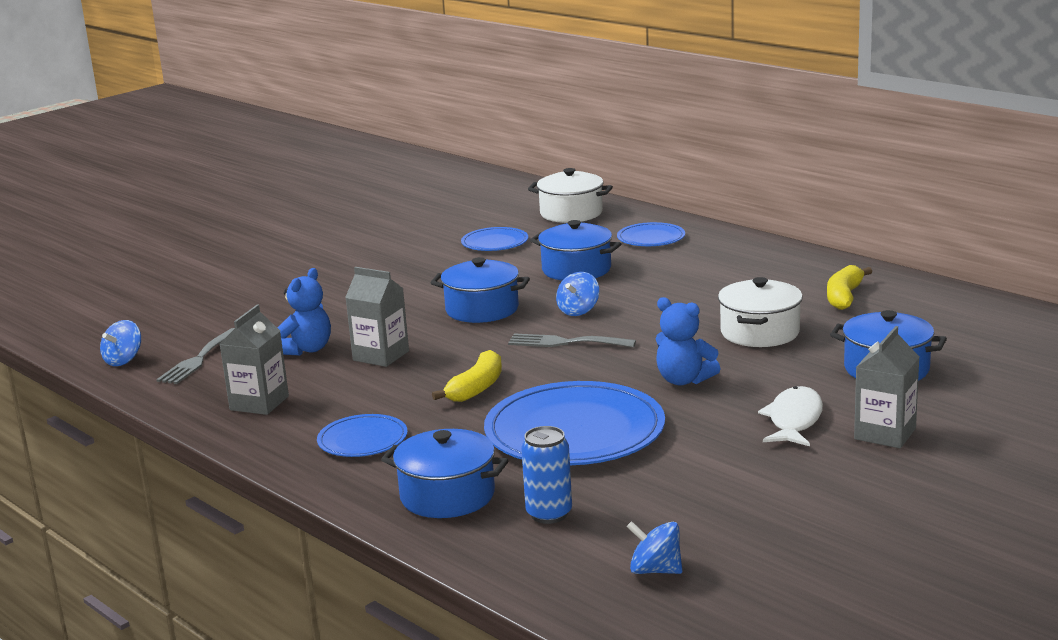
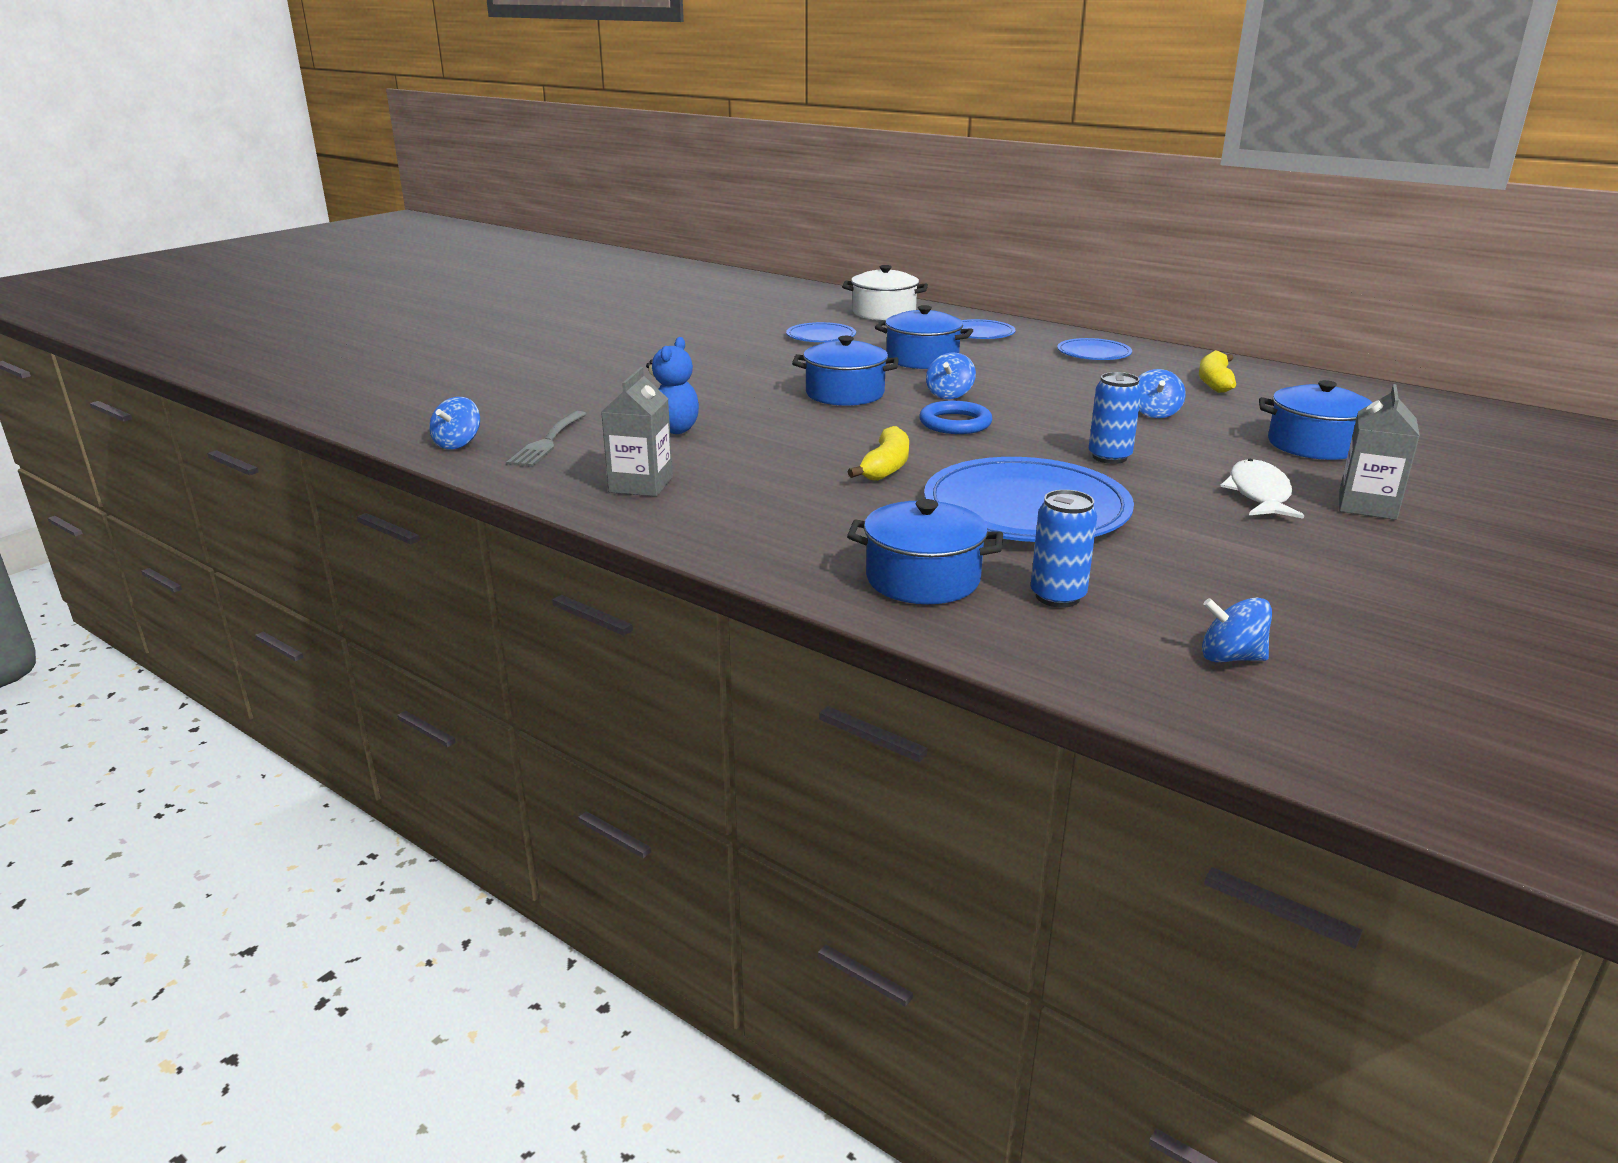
camera: 10 degrees left, 5 degrees up
(362, 440) = (785, 521): blue plate -> blue plate (1093, 353)
(381, 356) = (758, 437): grey carton -> none
(565, 342) = (955, 423): grey fork -> blue ring
(684, 380) = (1109, 457): blue teddy bear -> blue can
(760, 332) = (1155, 413): white pot -> blue spinning top

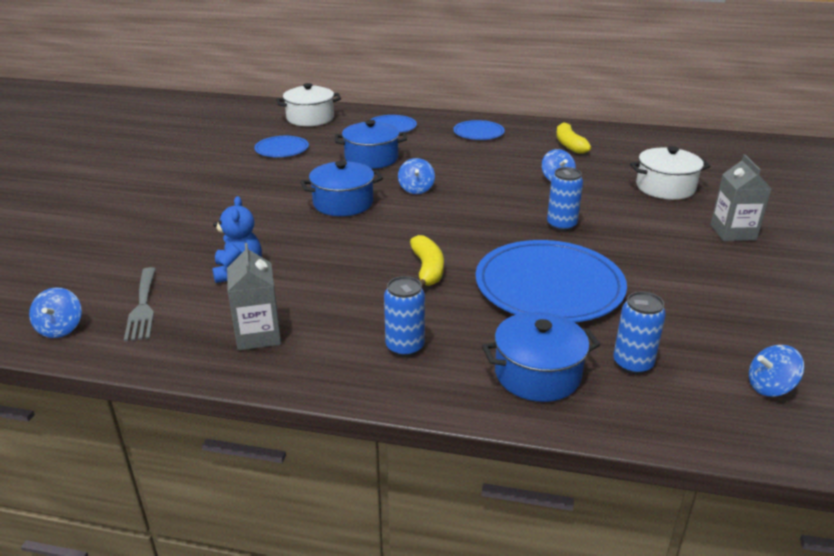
camera: 25 degrees left, 5 degrees up
(789, 525) = (405, 347): none -> blue can
(955, 423) = (441, 216): blue ring -> none
(1259, 494) = (670, 237): white fish -> none
(1314, 445) = (665, 187): blue pot -> white pot

